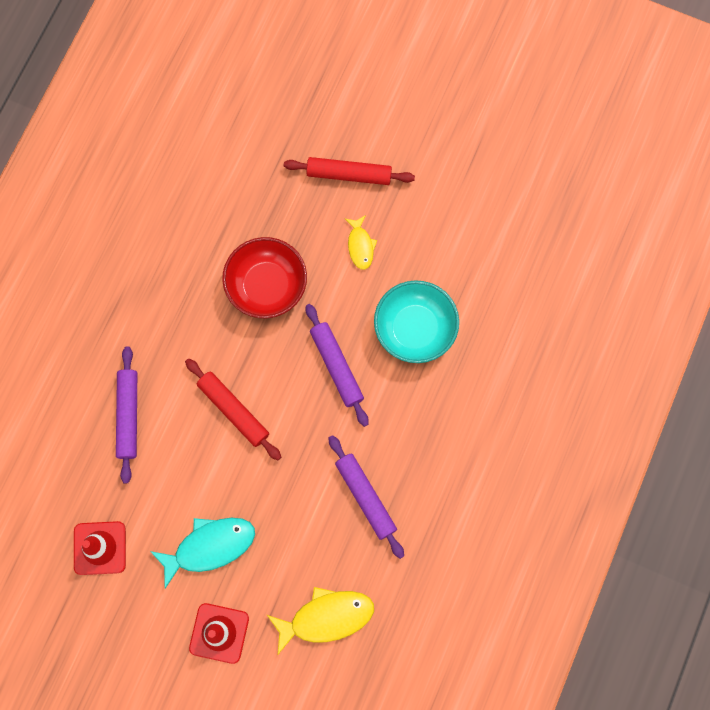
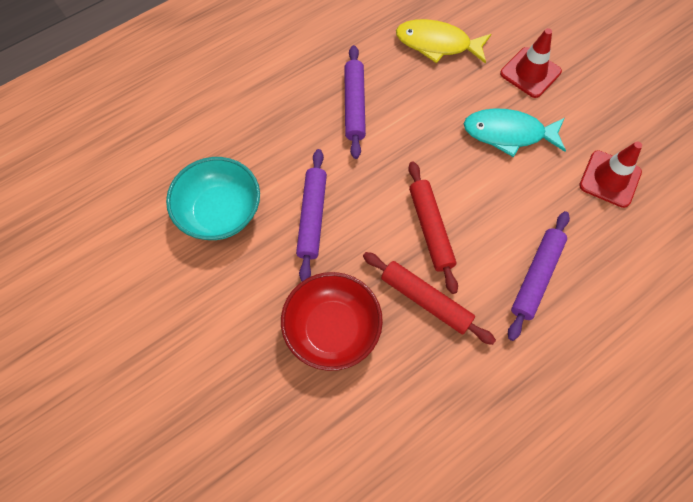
camera: 150 degrees left, 10 degrees down
(349, 174) = (172, 402): red rolling pin -> red rolling pin (426, 300)
(360, 246) = (214, 317): yellow fish -> none

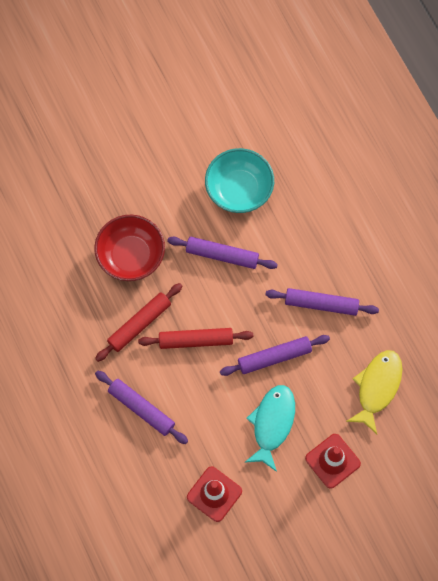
camera: 100 degrees right, 5 degrees up
(429, 142) = (274, 357): none -> purple rolling pin

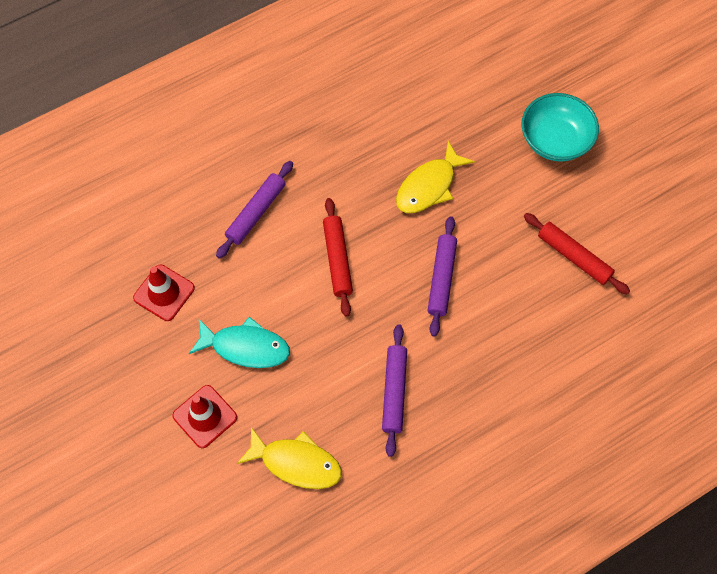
camera: 85 degrees right, 5 degrees down
(131, 256) = (429, 186): red bowl -> yellow fish
(139, 324) = (351, 202): red rolling pin -> red rolling pin (574, 257)
(239, 189) = (525, 290): turquoise bowl -> turquoise bowl (555, 140)
(274, 357) = (324, 344): purple rolling pin -> none

